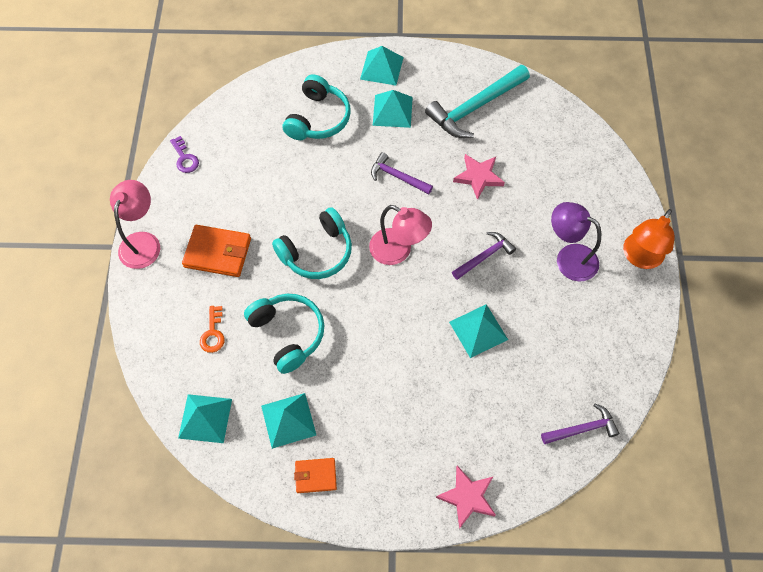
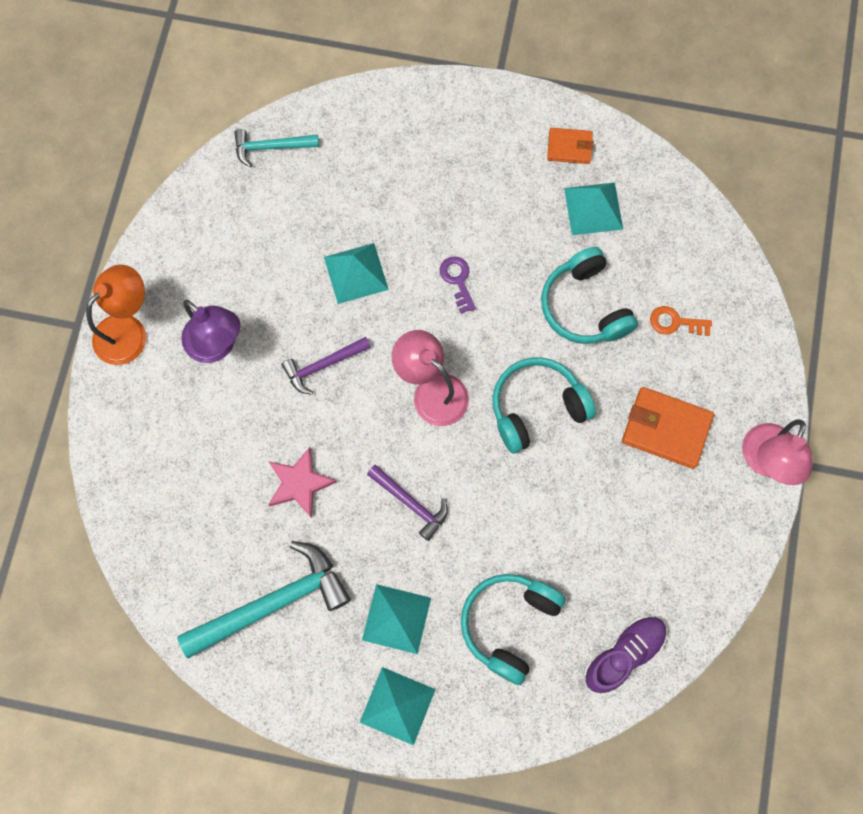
camera: 170 degrees left, 10 degrees up
(185, 158) = (708, 587): purple key -> purple key (457, 280)
(205, 418) = (687, 225): turquoise pyramid -> none
(213, 333) = (675, 322): orange key -> orange key turned 90 degrees counterclockwise
(241, 113) = (623, 654): none -> purple shoe
(467, 497) = (413, 102): pink star -> none
(582, 428) = (271, 147): purple hammer -> turquoise hammer

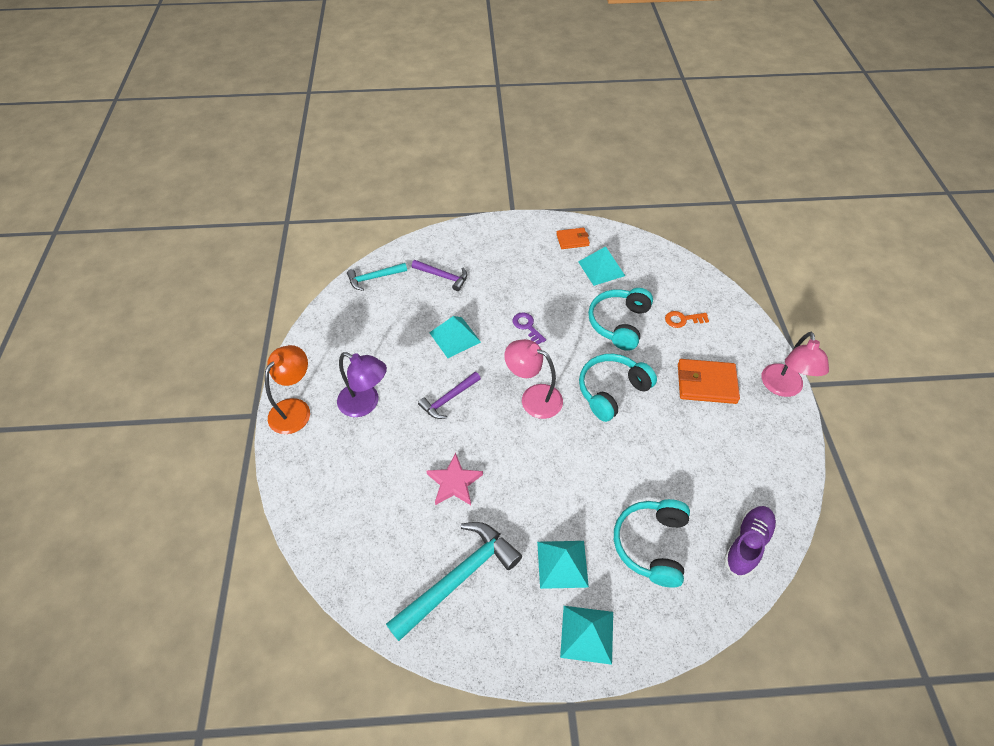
camera: 15 degrees left, 20 degrees down
(411, 503) = (544, 475): purple hammer -> purple hammer (443, 276)
(584, 306) = (619, 323): turquoise headphones -> turquoise headphones turned 60 degrees clockwise

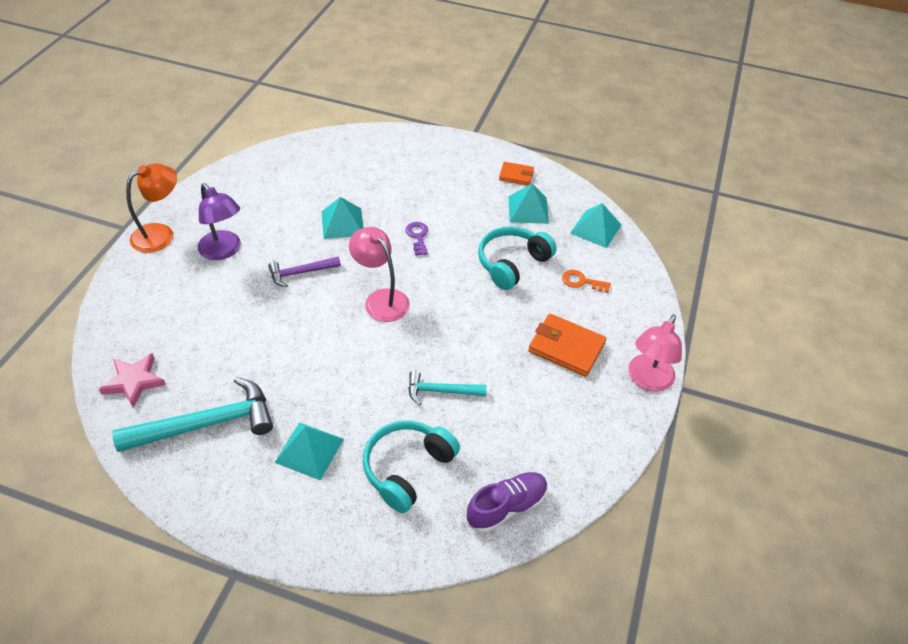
camera: 20 degrees right, 5 degrees down
(374, 278) = (302, 150): turquoise hammer -> turquoise hammer (441, 391)
(443, 276) = (367, 168): purple hammer -> none
(454, 482) = (257, 344): pink star -> pink star (134, 381)
(587, 634) = (290, 519): turquoise pyramid -> turquoise pyramid (595, 229)
(611, 391) = (462, 320): turquoise headphones -> none

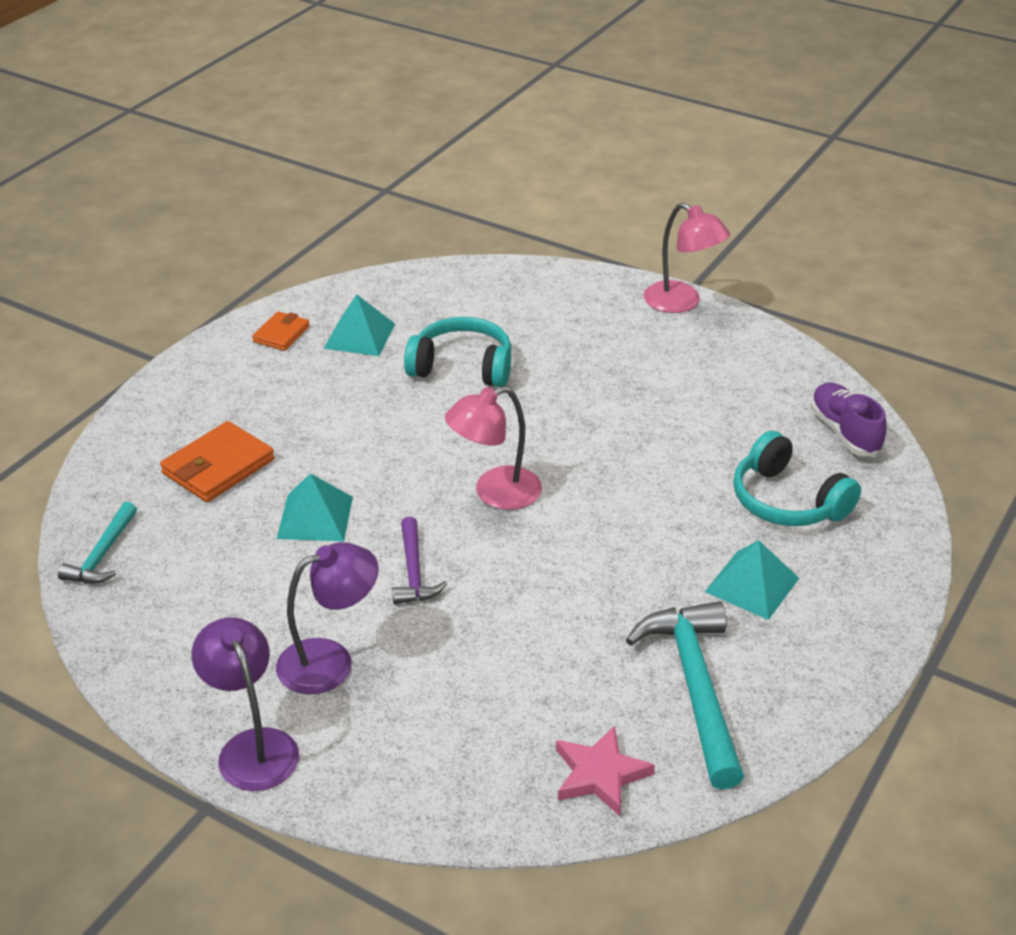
camera: 75 degrees left, 10 degrees down
(161, 234) = (252, 746): orange lamp -> purple lamp
(418, 236) = (376, 443): purple key -> none
(441, 391) = (672, 458): turquoise hammer -> turquoise hammer (102, 555)
(512, 263) = (462, 367): turquoise headphones -> turquoise headphones turned 135 degrees clockwise
(566, 347) = (621, 349): orange wallet -> orange wallet (218, 467)
(582, 282) = (514, 317): orange key -> none
(595, 229) = (420, 289): turquoise pyramid -> none

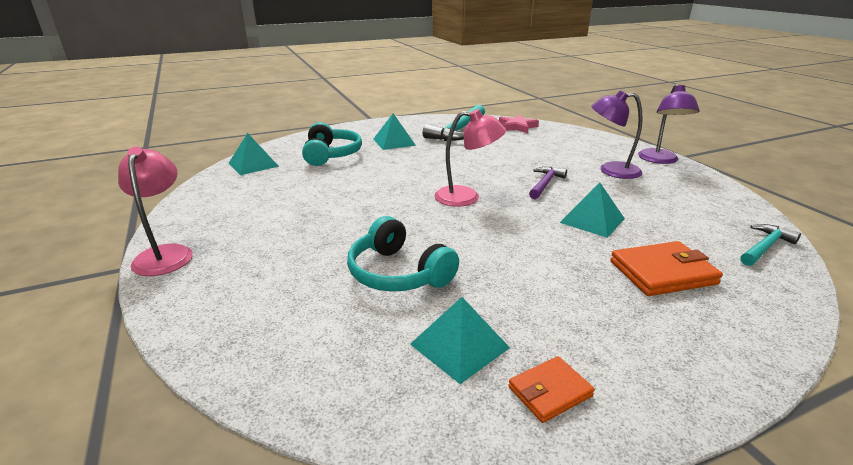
camera: 145 degrees left, 10 degrees down
(844, 432) = (253, 164): purple shoe -> turquoise pyramid

